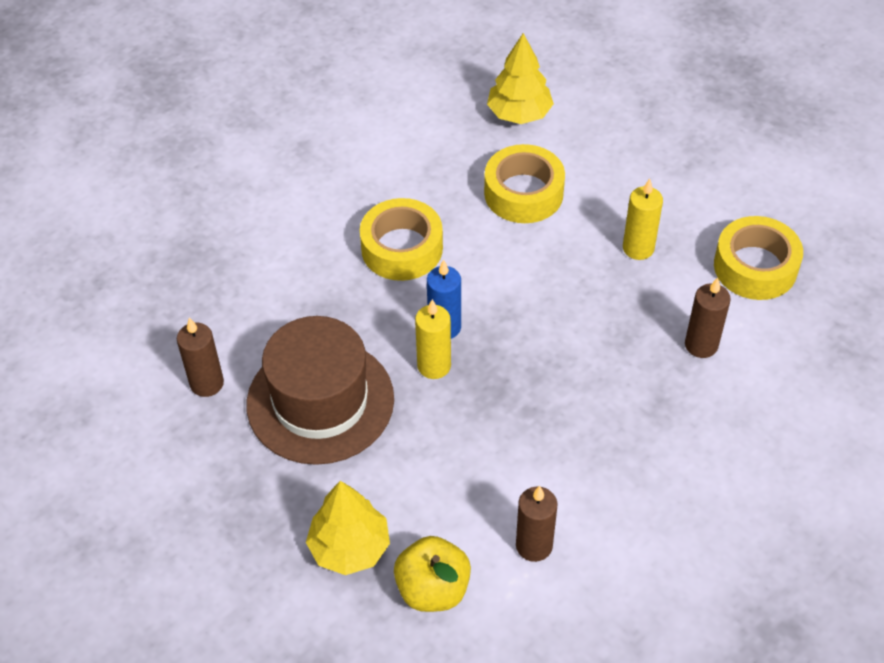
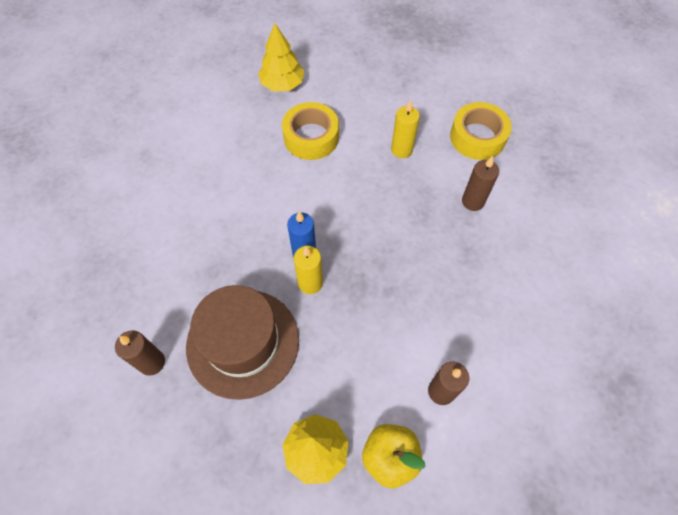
camera: 25 degrees left, 10 degrees up
(402, 248) = (248, 205): yellow tape -> none

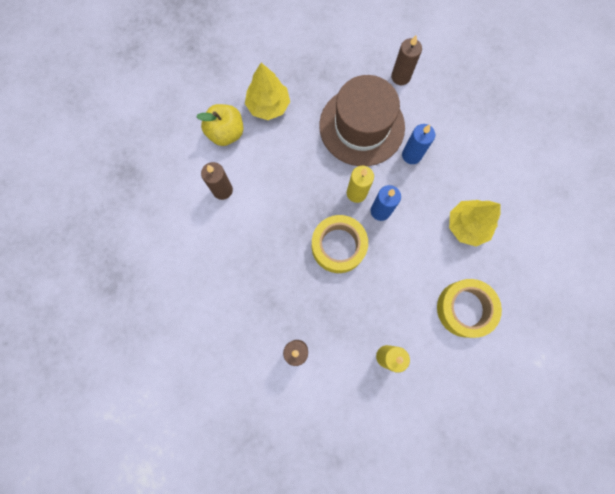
camera: 140 degrees right, 15 degrees up
(227, 277) = (411, 155): none -> blue candle
(282, 84) = (539, 343): yellow tree -> yellow tree (467, 226)
(477, 137) = (337, 423): yellow tape -> yellow tape (338, 246)

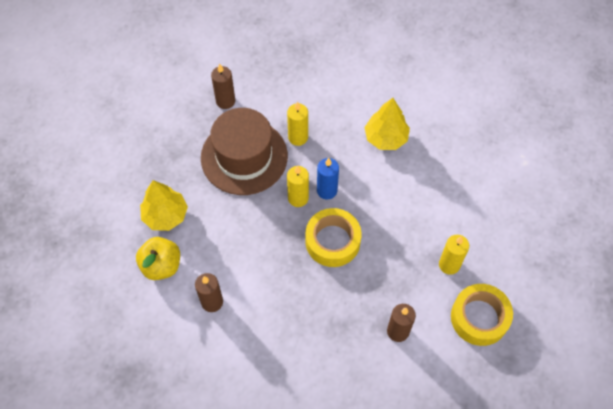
camera: 55 degrees left, 15 degrees down
(411, 155) = (298, 137): blue candle -> yellow candle
(464, 309) = (450, 184): yellow tape -> yellow tape (479, 318)

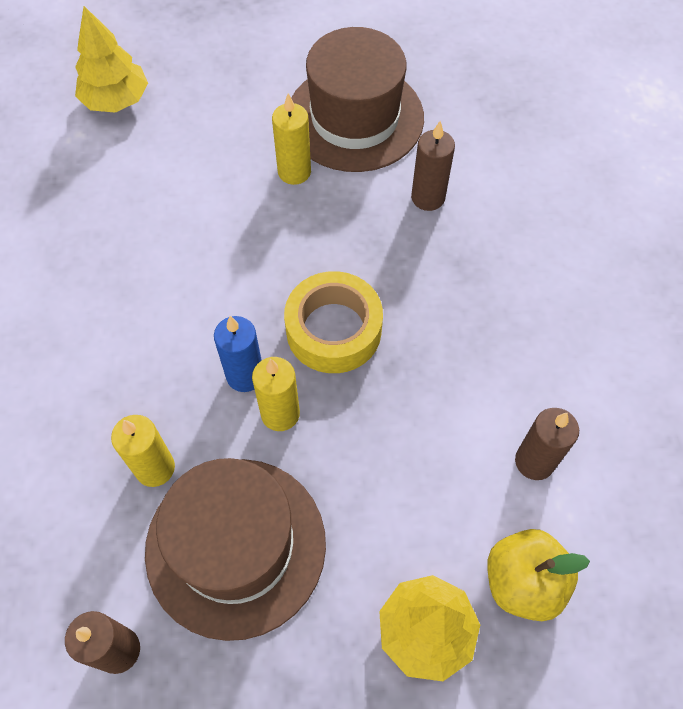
camera: 115 degrees left, 0 degrees up
(386, 138) = (102, 327): yellow tree -> yellow tree (116, 100)
(479, 318) = (355, 117): yellow tape -> brown hat

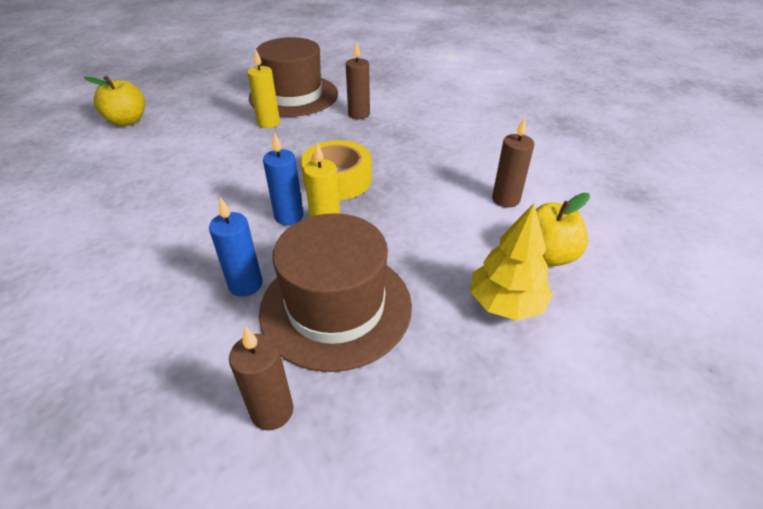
camera: 25 degrees left, 20 degrees down
(116, 100) = (127, 121): yellow tree -> yellow apple
(155, 468) = (245, 284): yellow candle -> blue candle

